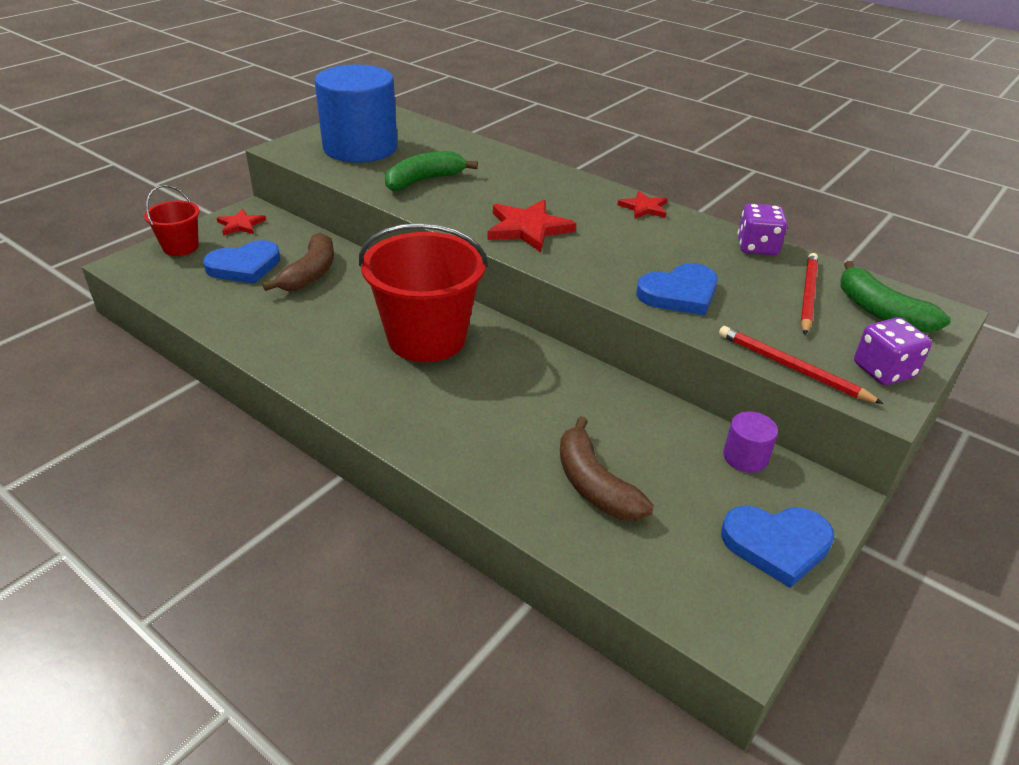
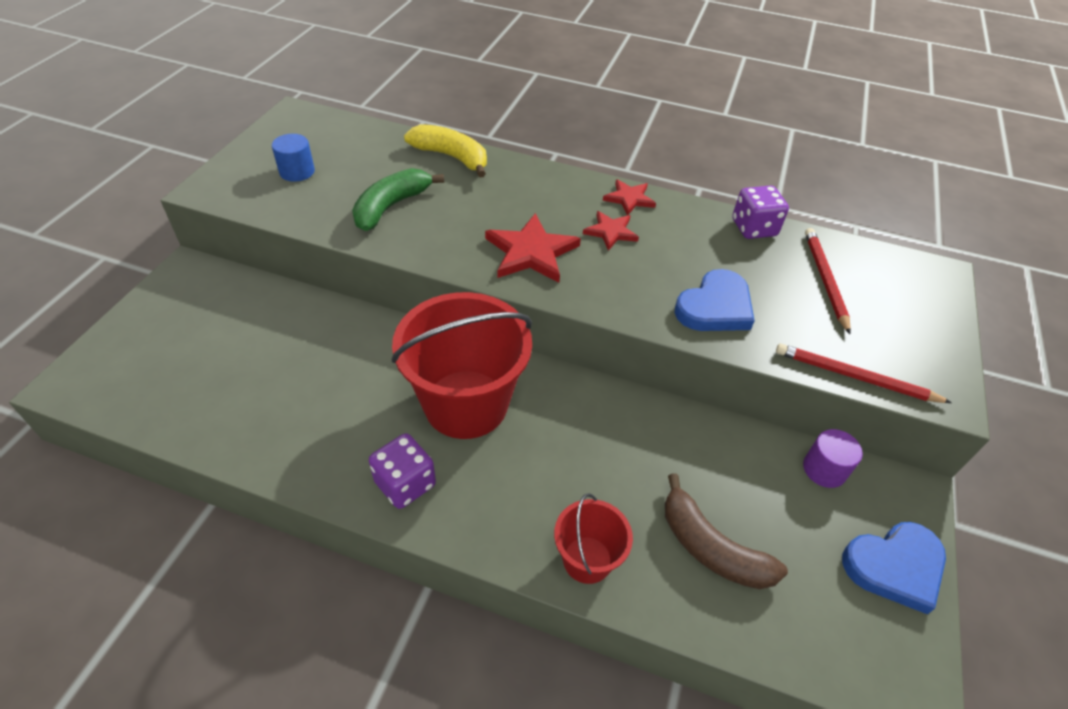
camera: 20 degrees left, 10 degrees up
(180, 247) = (126, 342): red bucket -> red bucket (587, 559)
(240, 225) = (185, 292): red star -> red star (611, 232)
(244, 266) = (217, 353): blue heart -> none
(310, 273) = (299, 345): brown banana -> none
(360, 148) = (297, 171): blue cylinder -> blue cylinder, size x0.41
(496, 157) = (451, 157): none -> yellow banana
(881, 312) = (892, 285): green banana -> none
(883, 370) = (928, 358): purple dice -> purple dice (405, 483)

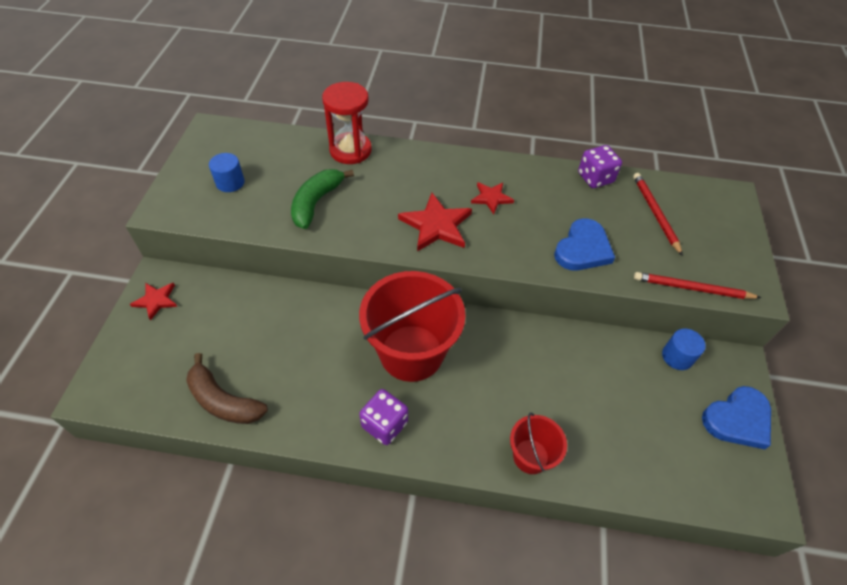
camera: 10 degrees left, 5 degrees up
(451, 157) = (350, 150): yellow banana -> red hourglass
(629, 199) = (497, 167): red star -> red star (156, 300)
(711, 548) = (613, 430): brown banana -> brown banana (223, 401)
(824, 469) = (677, 356): purple cylinder -> blue cylinder

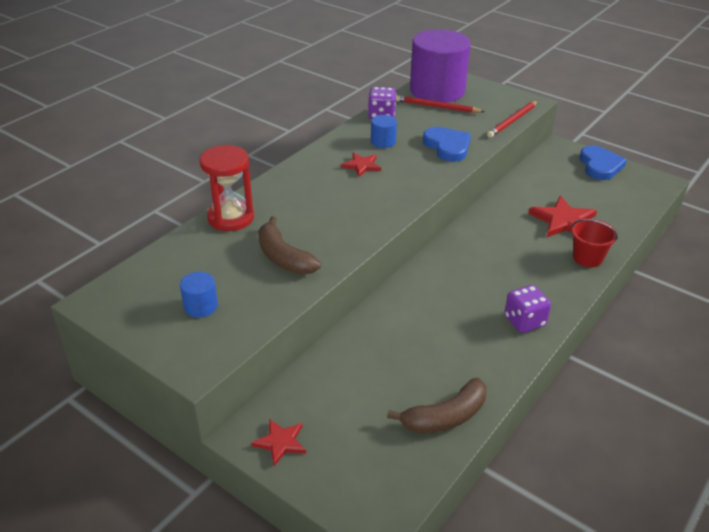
camera: 60 degrees left, 15 degrees down
(316, 203) = (283, 257): green banana -> brown banana
(411, 353) = (463, 284): red bucket -> none
(436, 225) = (369, 201): red star -> red star (563, 221)
(677, 356) = (541, 167): blue cylinder -> blue cylinder (383, 142)
(691, 202) = (437, 90): none -> purple cylinder

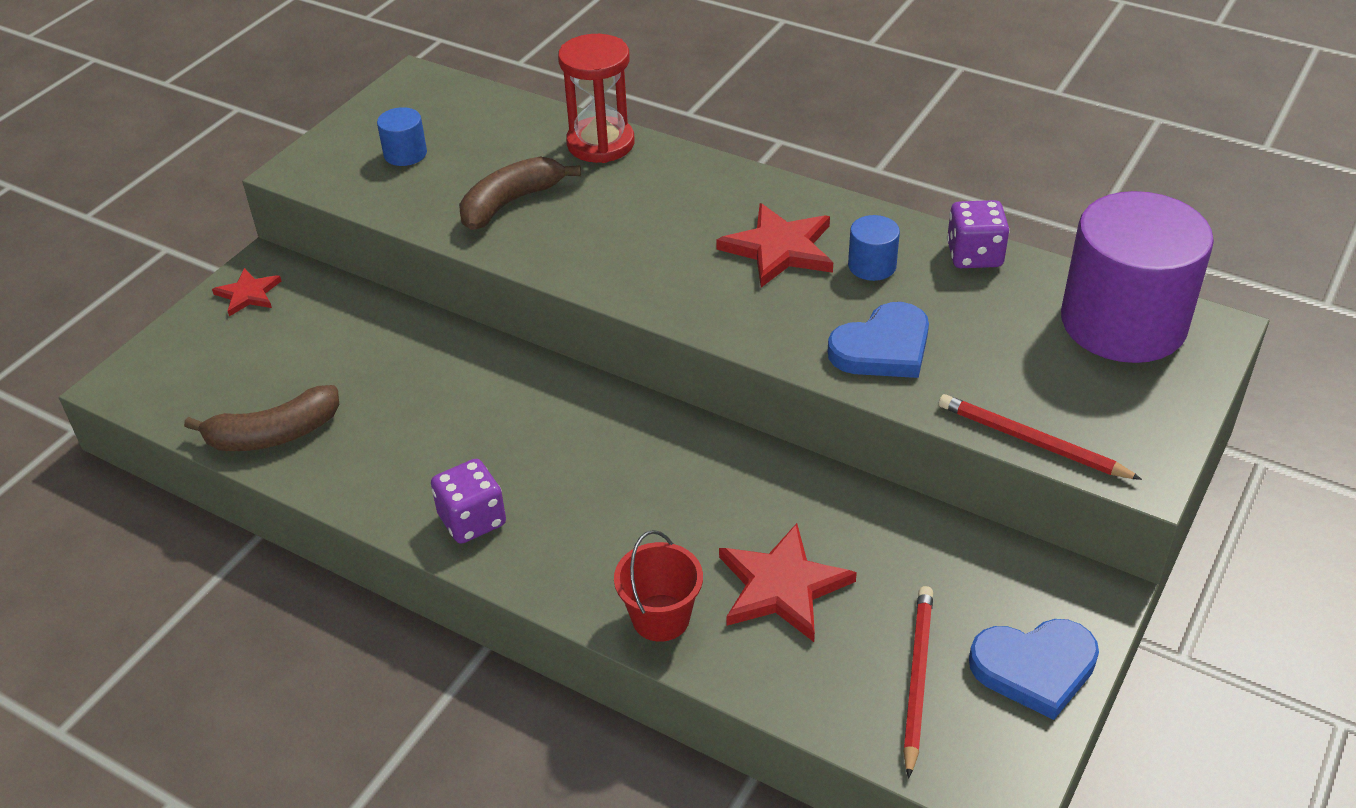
camera: 85 degrees right, 5 degrees up
(362, 166) = (779, 249): red star -> red star, size x1.68
(437, 107) = (1044, 326): red pencil -> red pencil (917, 678)
(445, 417) = (274, 434): brown banana -> brown banana turned 75 degrees counterclockwise

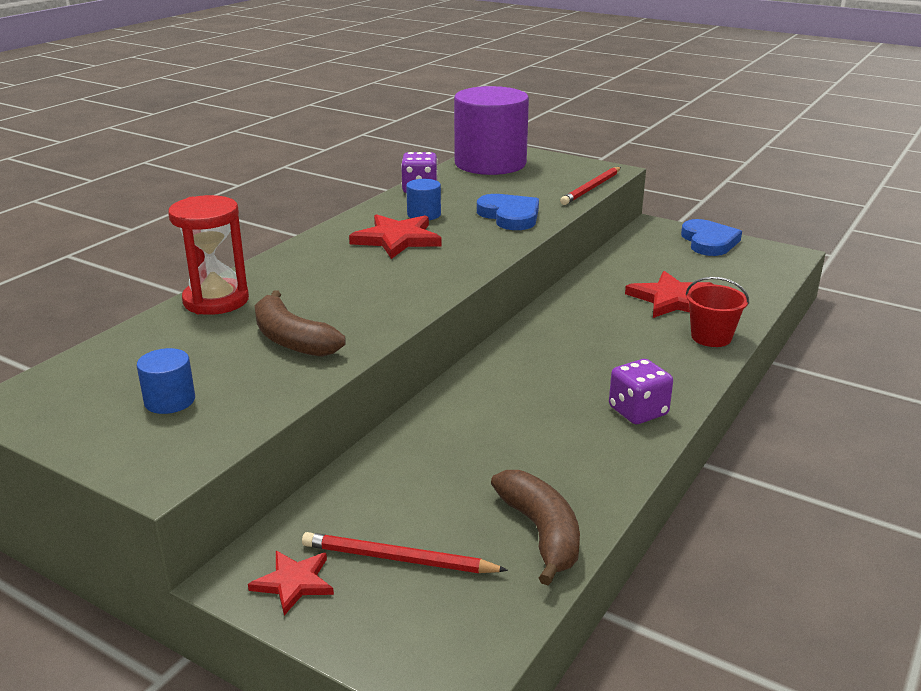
camera: 90 degrees left, 15 degrees down
(917, 678) = (728, 268): red pencil -> red pencil (398, 559)

